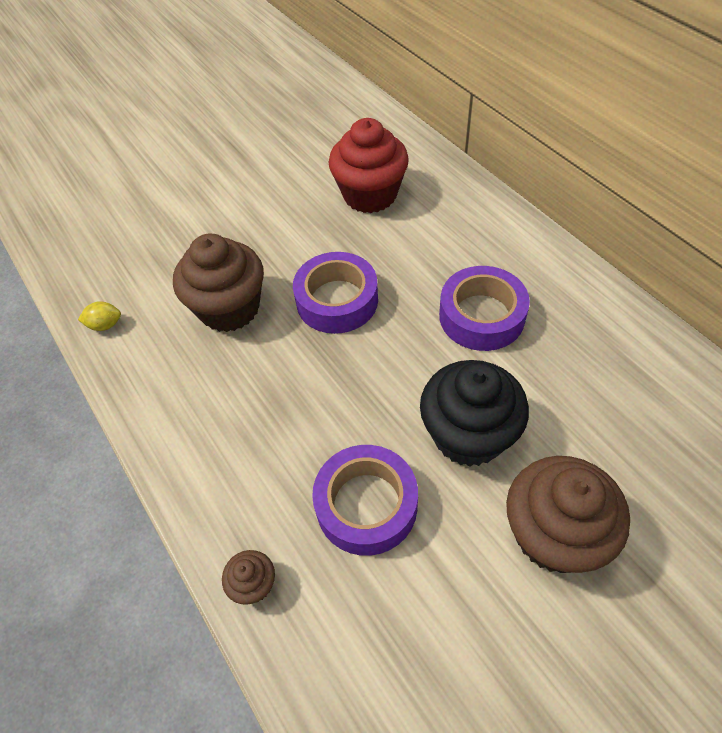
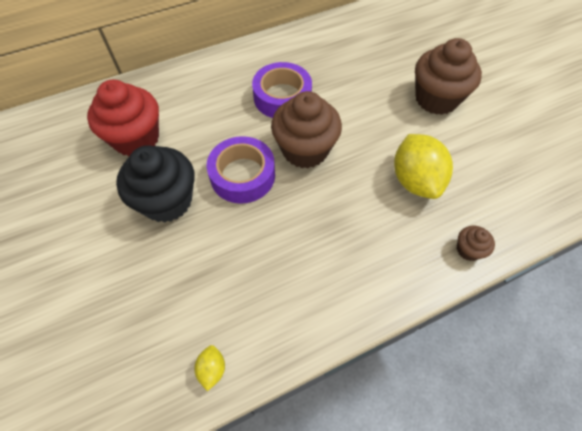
camera: 85 degrees left, 5 degrees up
(229, 308) = (226, 253): brown cupcake -> brown cupcake (305, 150)
(366, 505) = (415, 180): purple tape -> yellow lemon
(468, 435) = (371, 121): black cupcake -> black cupcake (167, 201)

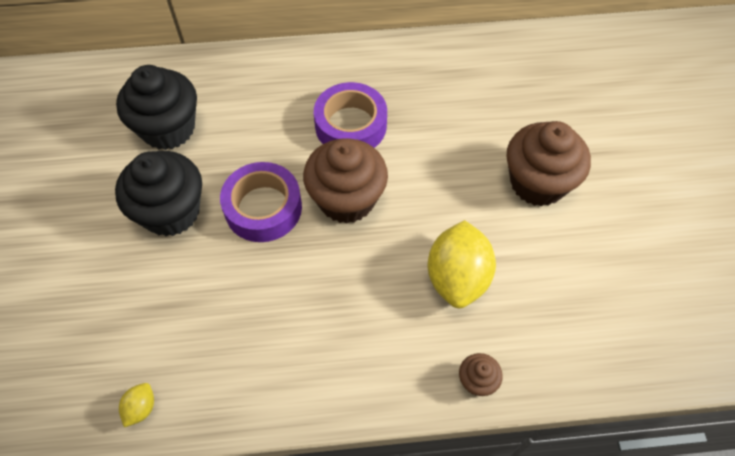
camera: 20 degrees right, 0 degrees up
(136, 138) = (168, 128): red cupcake -> black cupcake

